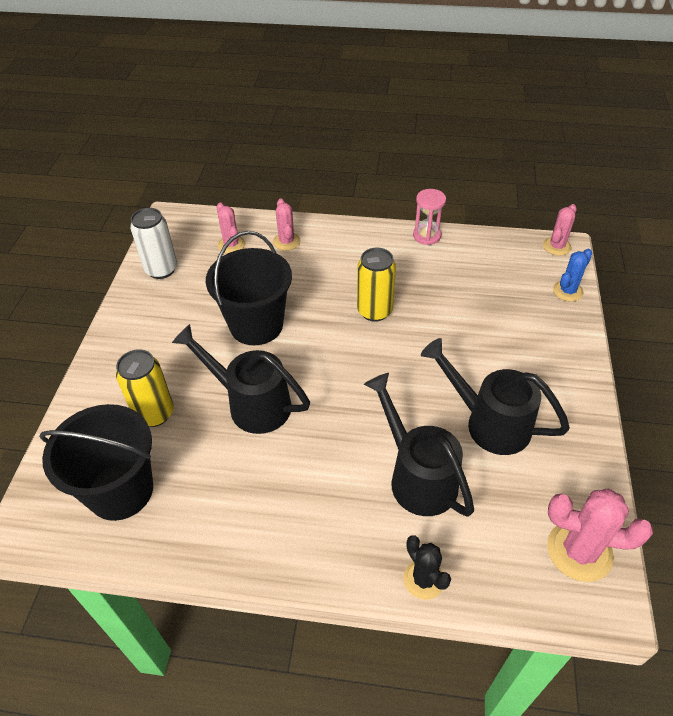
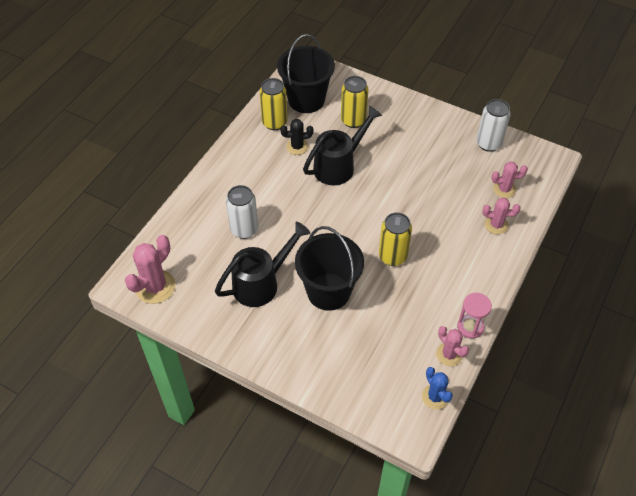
camera: 110 degrees right, 5 degrees up
(187, 518) = (274, 123): none -> yellow can
(256, 325) = (407, 184): black bucket -> black bucket (328, 291)
(417, 476) = (244, 229): black watering can -> white can
(423, 579) = (184, 209): black cactus -> black cactus (297, 147)
(556, 246) = (418, 426): pink cactus -> pink cactus (449, 354)
(567, 291) = (358, 402): blue cactus -> blue cactus (435, 397)

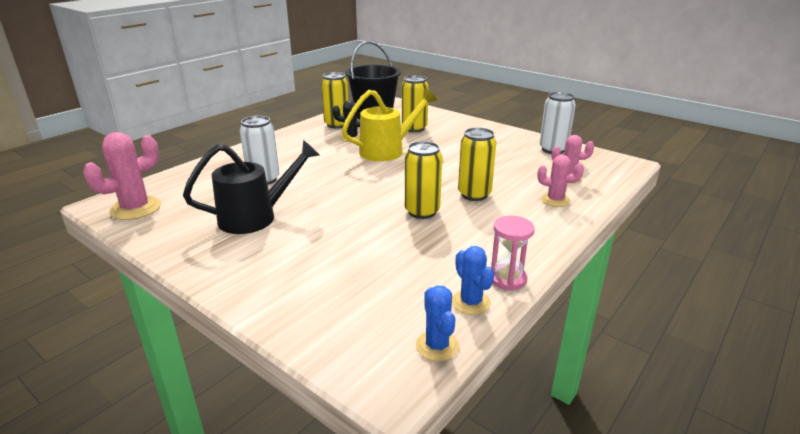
camera: 10 degrees right, 25 degrees down
(328, 291) = (331, 230): black bucket -> none
(338, 166) = (387, 150): black watering can -> yellow watering can
(430, 226) = (474, 194): none -> yellow can
(449, 354) = (471, 302): pink cactus -> blue cactus

